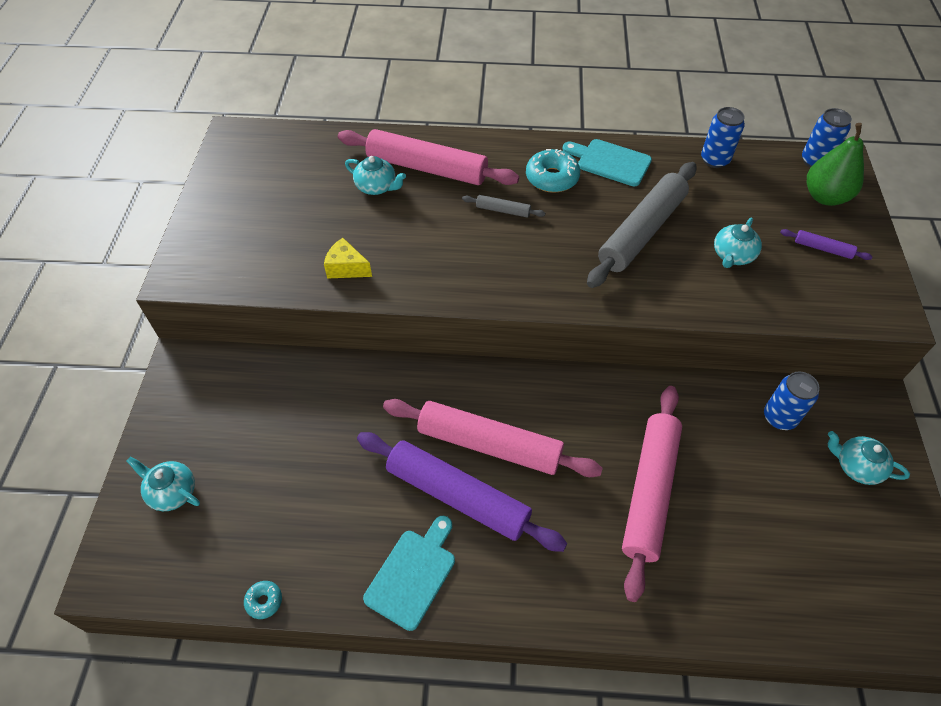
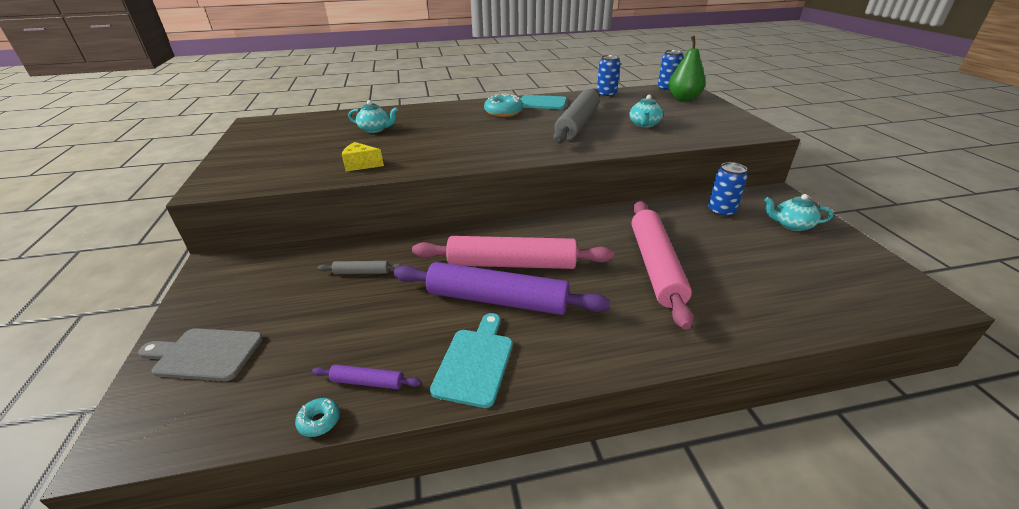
camera: 15 degrees left, 20 degrees down
(172, 492) = (204, 354): turquoise teapot -> grey cutting board
(426, 168) = (411, 118): pink rolling pin -> none
(503, 210) = (475, 127): grey rolling pin -> grey rolling pin (361, 272)
(822, 249) = (698, 115): purple rolling pin -> purple rolling pin (367, 382)

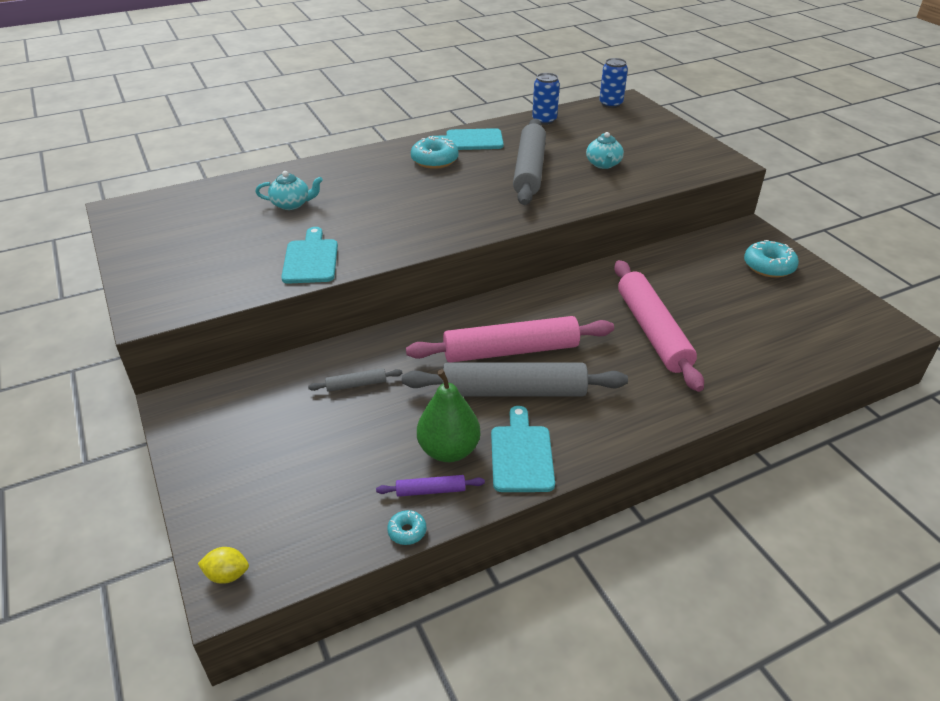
camera: 15 degrees left, 5 degrees up
(128, 429) = (227, 575): none -> yellow lemon
(204, 354) = (247, 496): grey cutting board -> none
(361, 165) = (311, 259): yellow cheese -> turquoise cutting board
(497, 300) = (514, 391): purple rolling pin -> grey rolling pin
(683, 99) = (634, 119): green pear -> green pear (448, 450)
(721, 211) = (699, 259): blue can -> none
(791, 225) = (768, 266): turquoise teapot -> turquoise donut

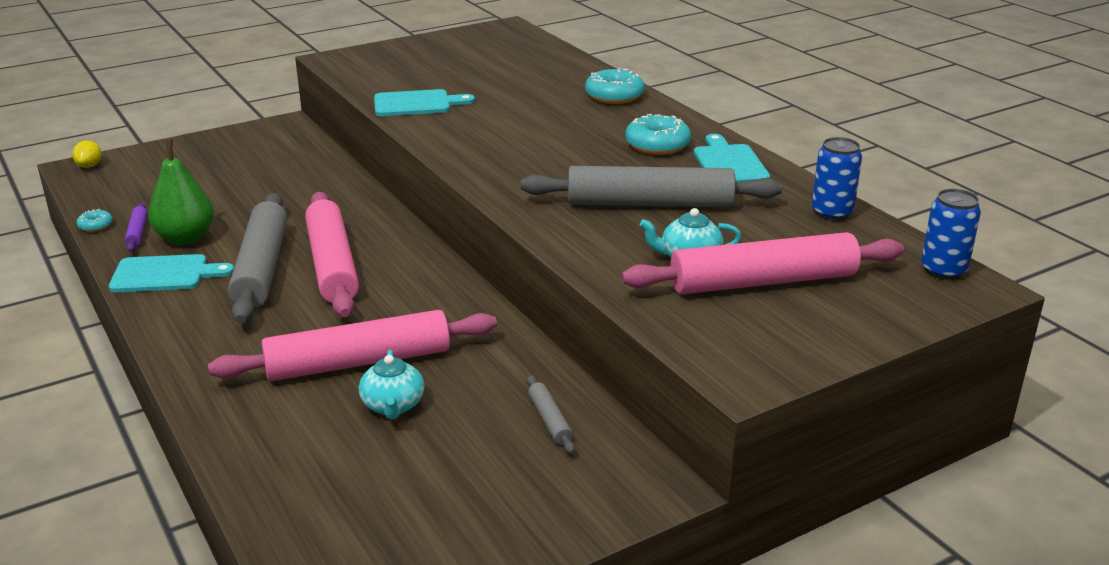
camera: 85 degrees right, 10 degrees down
(292, 204) = (527, 86): turquoise teapot -> turquoise teapot (393, 406)
(356, 385) = (292, 190): grey rolling pin -> grey rolling pin (549, 420)
(629, 147) = (763, 281): none -> pink rolling pin
(768, 266) = (533, 493): turquoise donut -> turquoise donut (614, 96)

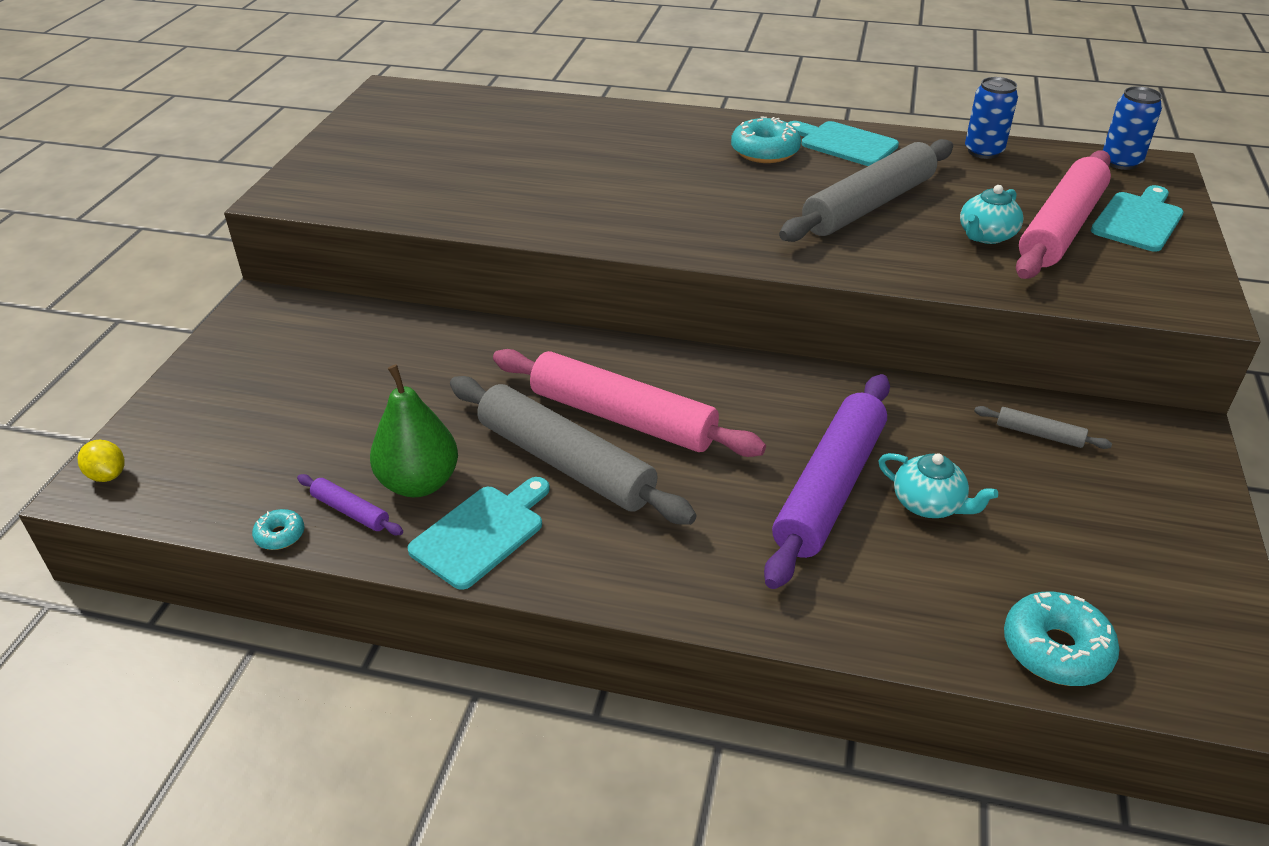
camera: 45 degrees left, 10 degrees up
(358, 362) = (830, 488): pink rolling pin -> purple rolling pin
(416, 104) = (482, 206): turquoise cutting board -> turquoise cutting board (1138, 220)
(614, 96) = (637, 121): turquoise donut -> turquoise donut (1056, 649)

